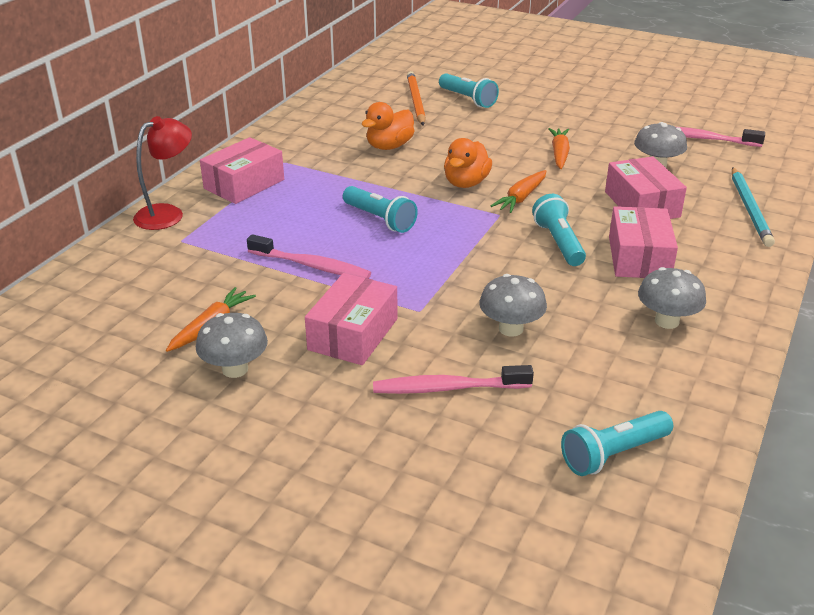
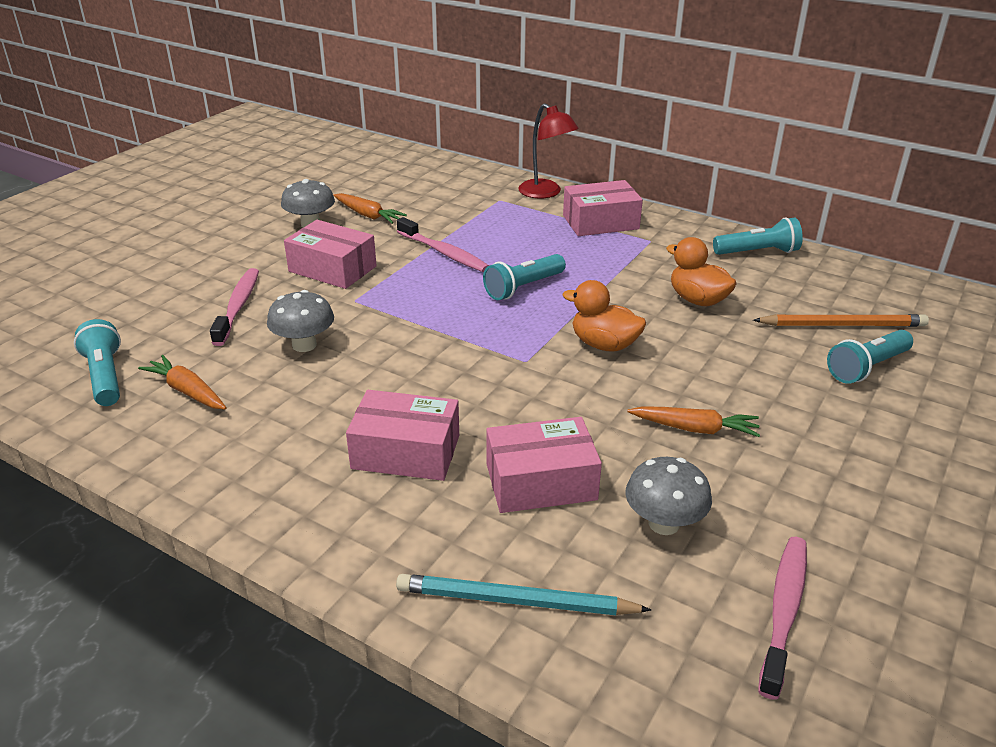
camera: 95 degrees right, 0 degrees up
(244, 184) = (600, 222): pink box -> pink box turned 60 degrees counterclockwise
(312, 266) = (444, 253): pink toothbrush -> pink toothbrush turned 75 degrees counterclockwise
(521, 198) = (565, 381): orange carrot -> orange carrot (187, 391)
(558, 242) = (454, 395): turquoise flashlight -> turquoise flashlight (758, 252)
(667, 321) = (270, 447): grey mushroom -> none

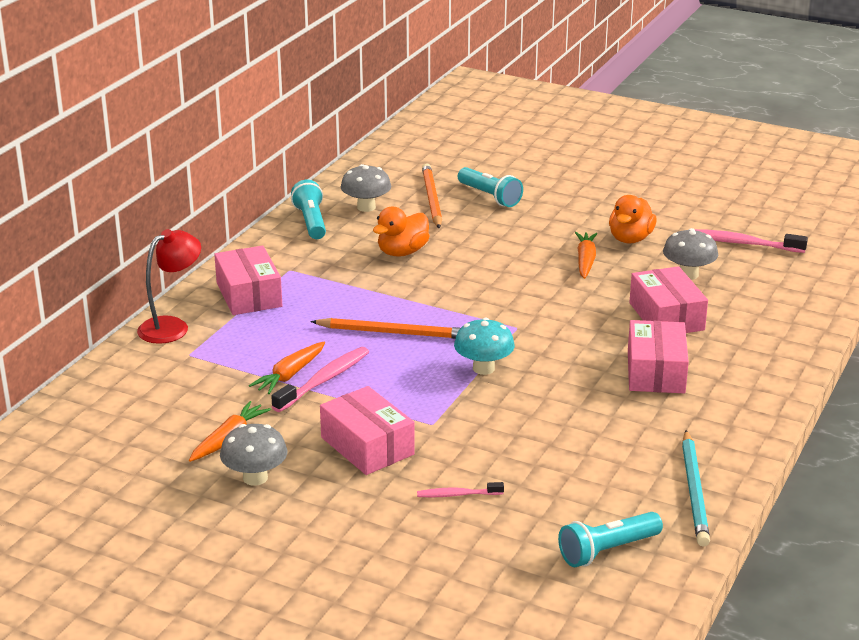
camera: 95 degrees left, 5 degrees down
(187, 391) = (615, 493): orange carrot -> orange carrot (290, 374)
(238, 306) = (457, 494): pink toothbrush -> pink toothbrush, size x0.58
(304, 345) = (521, 441): grey mushroom -> grey mushroom (366, 207)
(332, 269) = (367, 446): pink box -> pink box turned 60 degrees counterclockwise
(444, 333) = (483, 368): none -> turquoise mushroom
(515, 601) = (778, 321): turquoise pencil -> turquoise pencil (694, 491)
(523, 288) = (393, 332): turquoise flashlight -> orange pencil
(604, 345) = (483, 293): orange duck -> orange duck (630, 239)

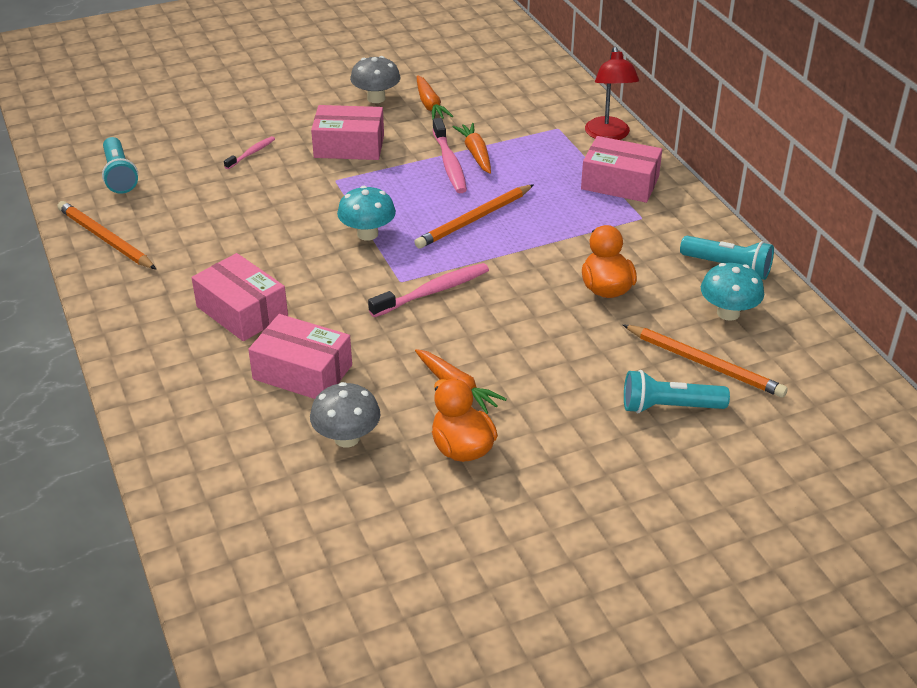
camera: 130 degrees right, 10 degrees up
(366, 207) = (728, 313): grey mushroom -> turquoise mushroom
(607, 551) = (120, 175): turquoise flashlight -> turquoise flashlight turned 150 degrees clockwise
(694, 491) = (105, 239): turquoise pencil -> orange pencil
(742, 243) = (350, 528): pink toothbrush -> pink toothbrush (433, 291)

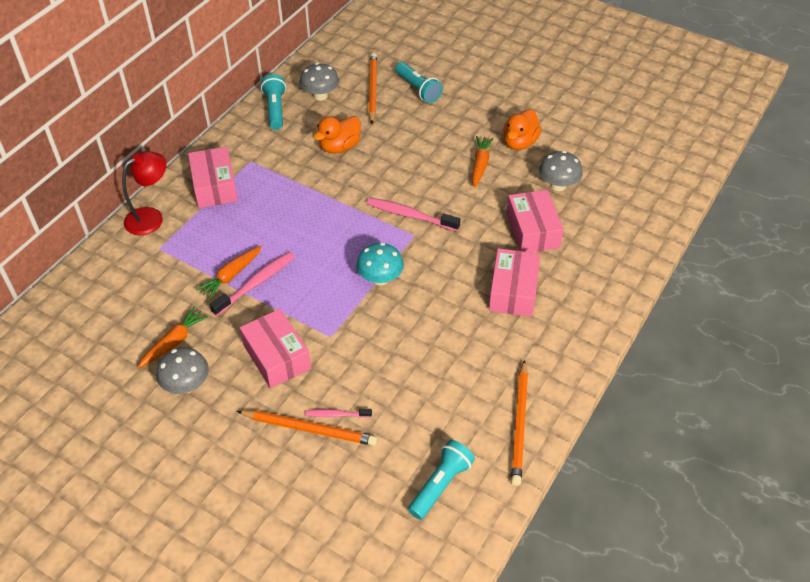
camera: 125 degrees left, 10 degrees up
(474, 219) = (317, 235): orange pencil -> orange pencil (309, 429)
(728, 313) = (320, 96): turquoise mushroom -> grey mushroom

